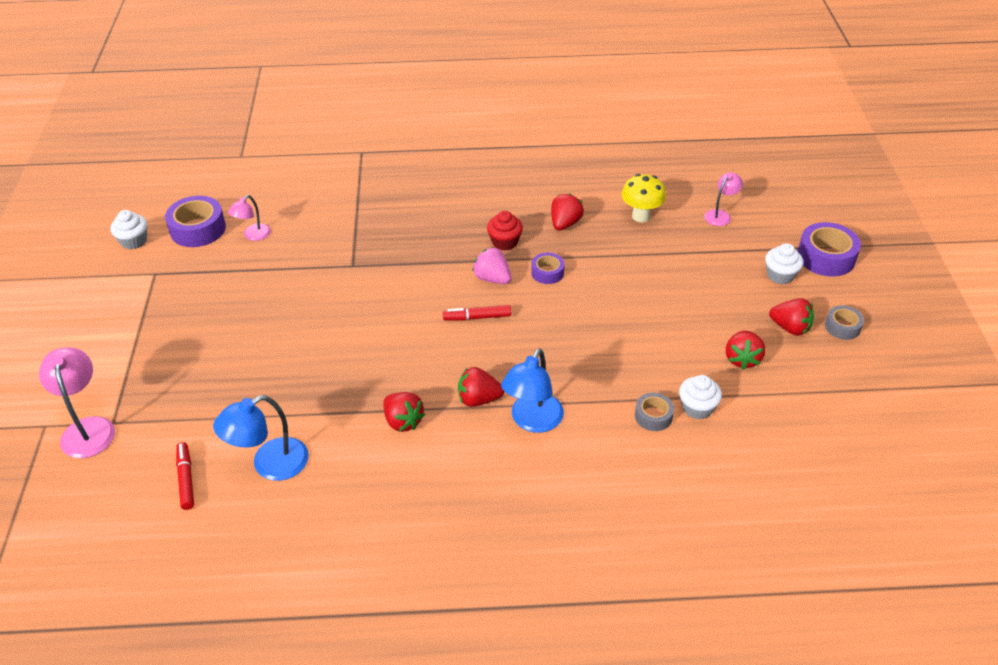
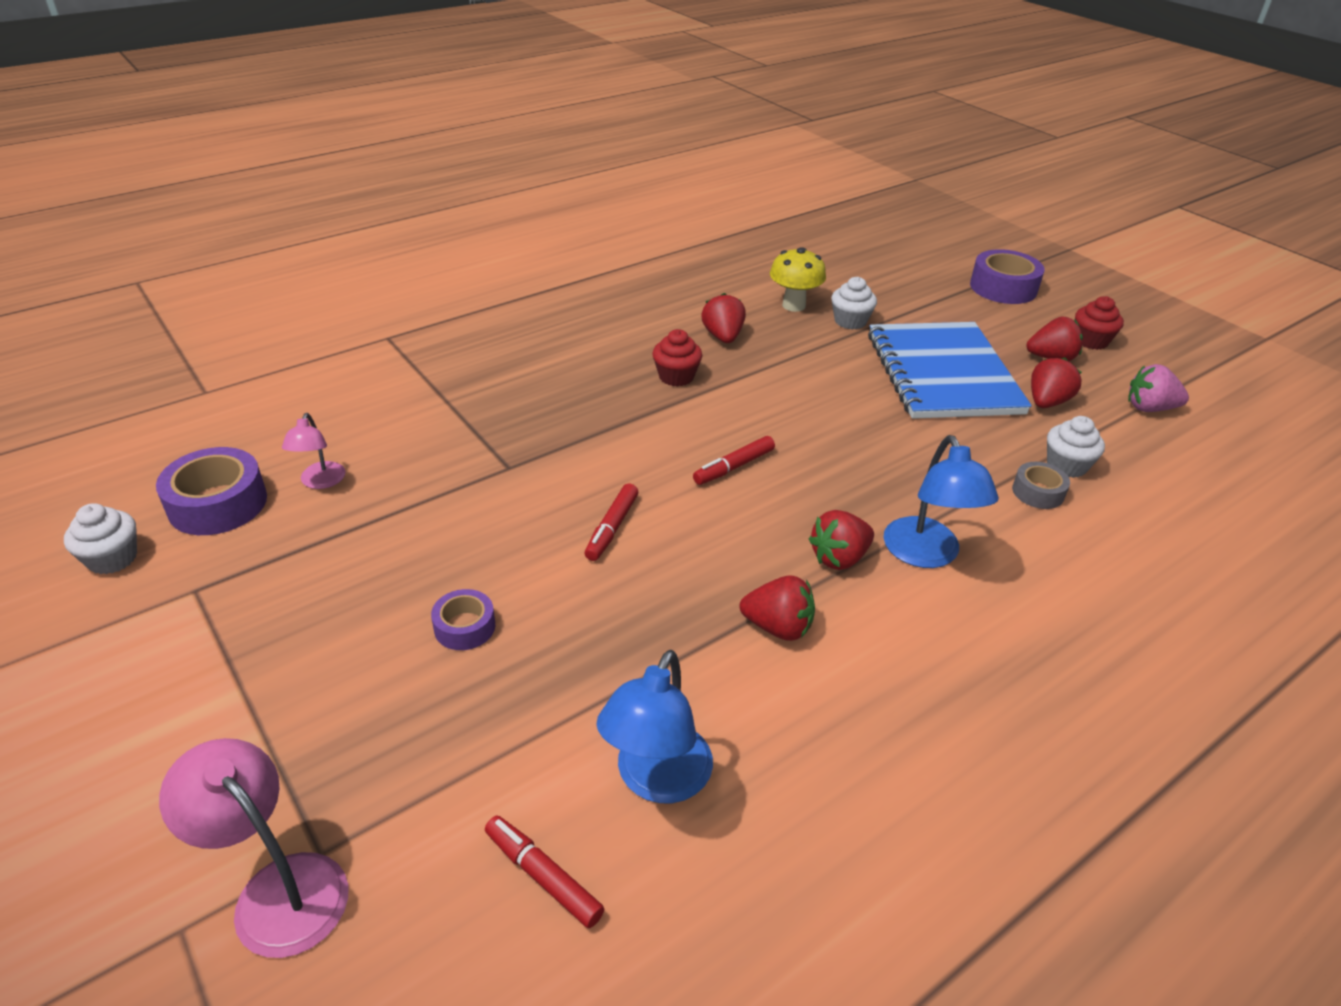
camera: 35 degrees left, 5 degrees down
(372, 326) = (612, 528): none -> red marker
(492, 279) = (705, 419): pink strawberry -> pink strawberry (1149, 408)
(547, 273) = (760, 391): purple tape -> purple tape (464, 627)
(690, 308) = (943, 373): none -> blue notebook
(720, 215) = (868, 281): pink lamp -> none
(742, 359) = (1047, 402): red strawberry -> red strawberry turned 120 degrees counterclockwise
(780, 275) = (985, 316): white cupcake -> white cupcake (850, 321)
(842, 327) = (1091, 341): grey tape -> red cupcake

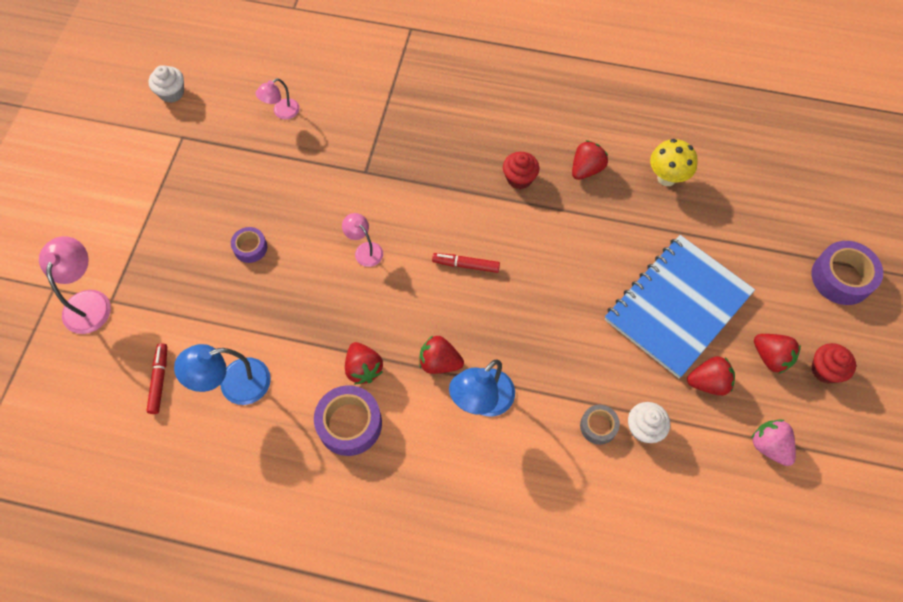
camera: 50 degrees right, 25 degrees up
(218, 504) = (233, 92): purple tape -> purple tape (349, 424)
(612, 528) = (365, 250): red marker -> pink lamp
(850, 321) = (683, 219): white cupcake -> none

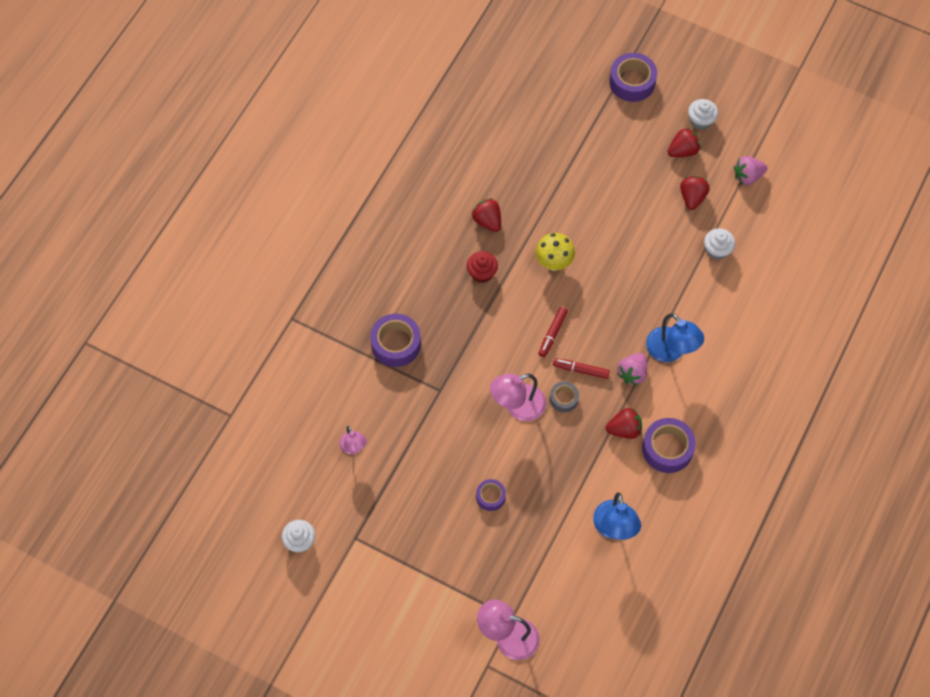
camera: 75 degrees left, 0 degrees up
(159, 380) = (596, 586): red marker -> red marker (581, 370)
(365, 250) = (517, 407): pink lamp -> pink lamp, size x1.65
(408, 120) = (396, 344): none -> purple tape
(439, 362) = (632, 373): red strawberry -> pink strawberry
(598, 426) = (708, 279): grey tape -> grey tape (564, 399)
(666, 178) = (513, 166): yellow mushroom -> yellow mushroom (554, 263)
(677, 307) = (628, 197): blue notebook -> none
(825, 370) = (701, 121): red cupcake -> white cupcake

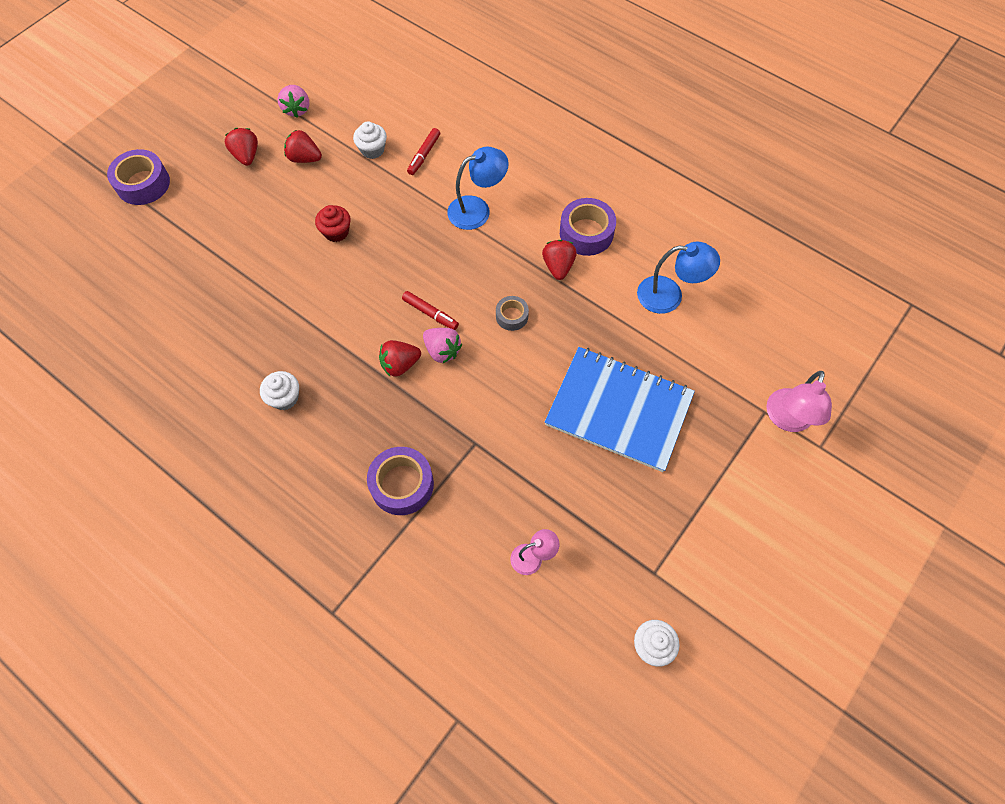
camera: 80 degrees left, 0 degrees up
(482, 273) = (333, 372): red cupcake -> red cupcake (336, 232)
(487, 221) = (266, 355): red strawberry -> red strawberry (400, 364)
(490, 497) = (618, 410): purple tape -> blue notebook
(517, 407) = (512, 363): pink lamp -> none
(554, 263) = (343, 297): yellow mushroom -> none
(581, 370) = (481, 294): red marker -> red marker (424, 155)
(632, 373) = (495, 248): pink strawberry -> pink strawberry (442, 351)
(701, 121) = (217, 134): white cupcake -> white cupcake (285, 398)

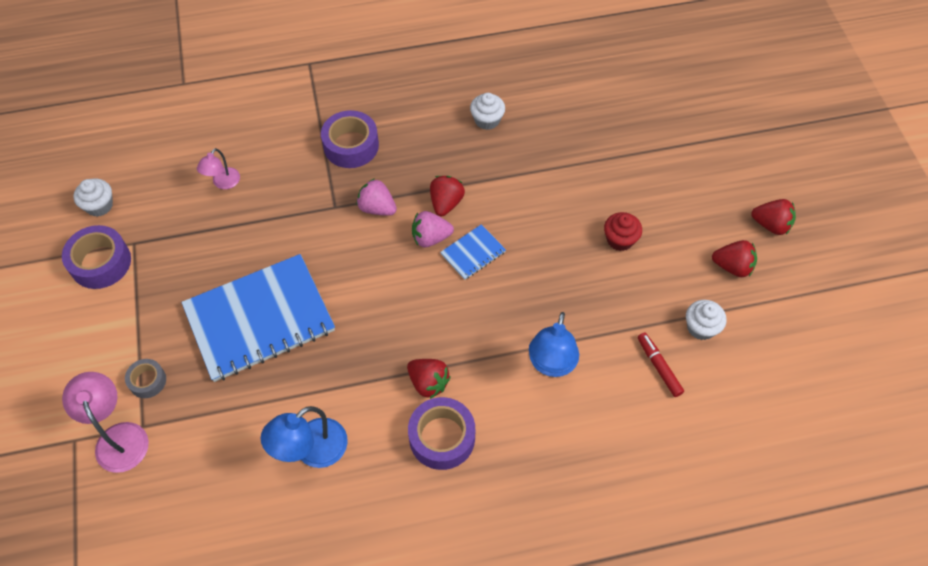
camera: 130 degrees right, 5 degrees down
(143, 184) = (791, 138): purple tape -> purple tape (100, 262)
(297, 109) = (808, 297): pink strawberry -> pink strawberry (377, 208)
(304, 158) = (732, 266): red strawberry -> red strawberry turned 45 degrees clockwise
(430, 313) = (473, 253): red marker -> blue notebook
(512, 316) = (414, 308): grey tape -> grey tape (147, 381)

